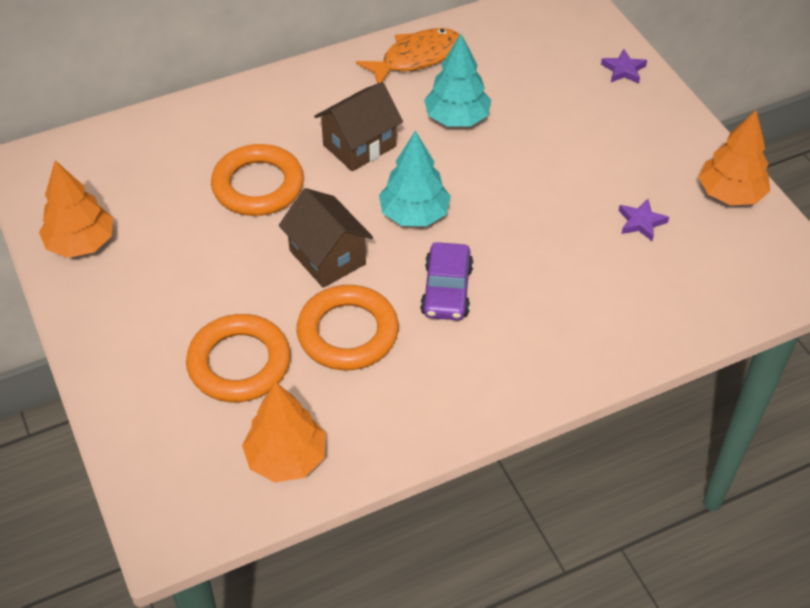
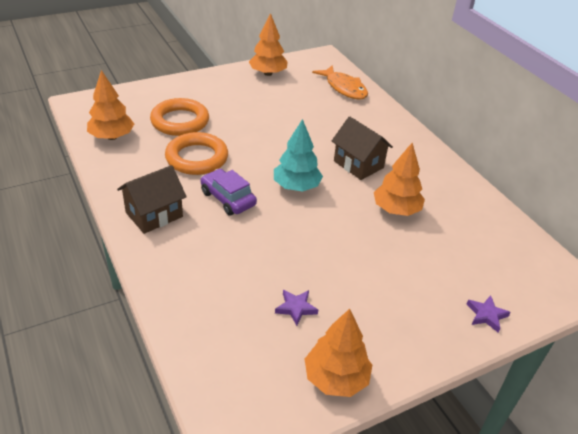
camera: 85 degrees right, 10 degrees down
(258, 186) = (316, 126): orange ring -> none
(327, 257) = (258, 151): brown house -> brown house (154, 215)
(416, 58) = (457, 192): orange fish -> orange fish (344, 88)
(447, 290) = (228, 198): purple car -> purple car turned 45 degrees clockwise
(457, 118) = (396, 210): turquoise tree -> orange tree

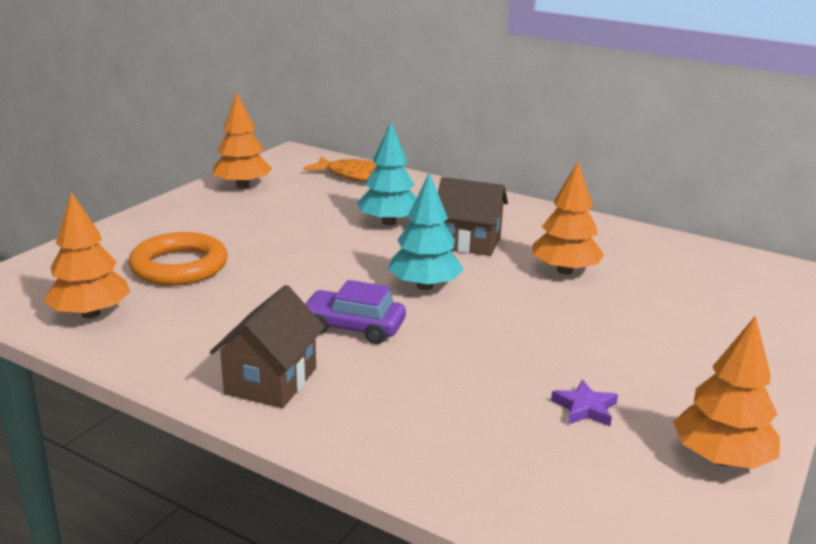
camera: 30 degrees left, 15 degrees down
(197, 158) = (254, 298): orange ring -> none
(325, 131) = (389, 222): none -> turquoise tree
(486, 315) = (775, 332): purple star -> none

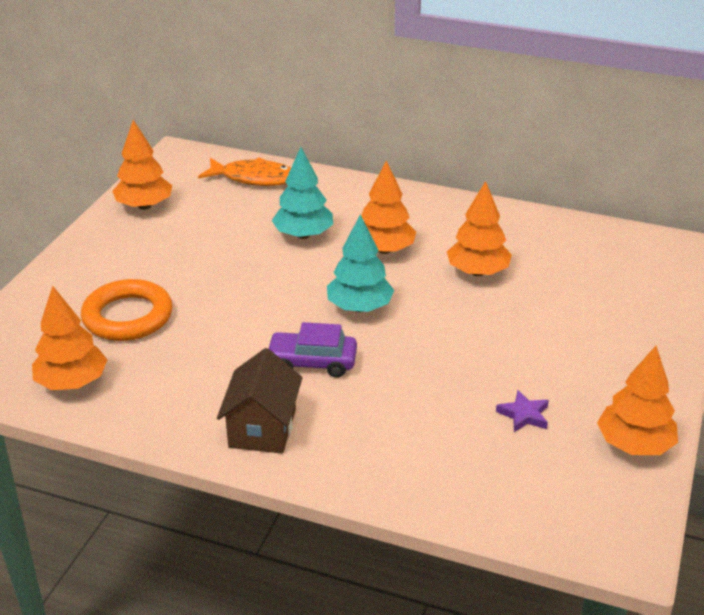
camera: 10 degrees left, 10 degrees up
(468, 242) = (384, 250): brown house -> orange tree

